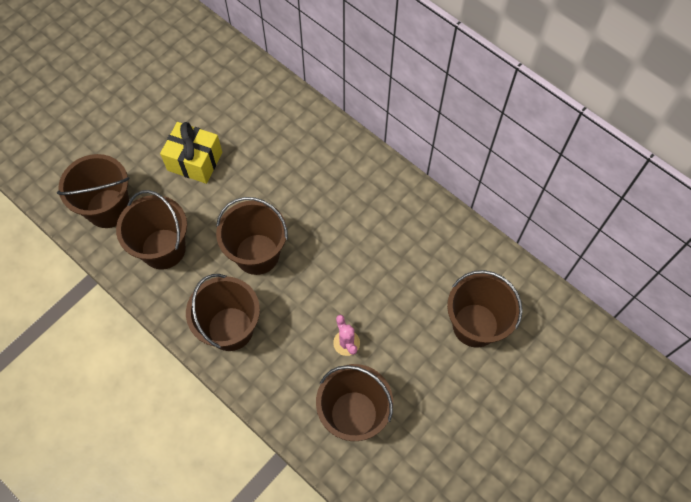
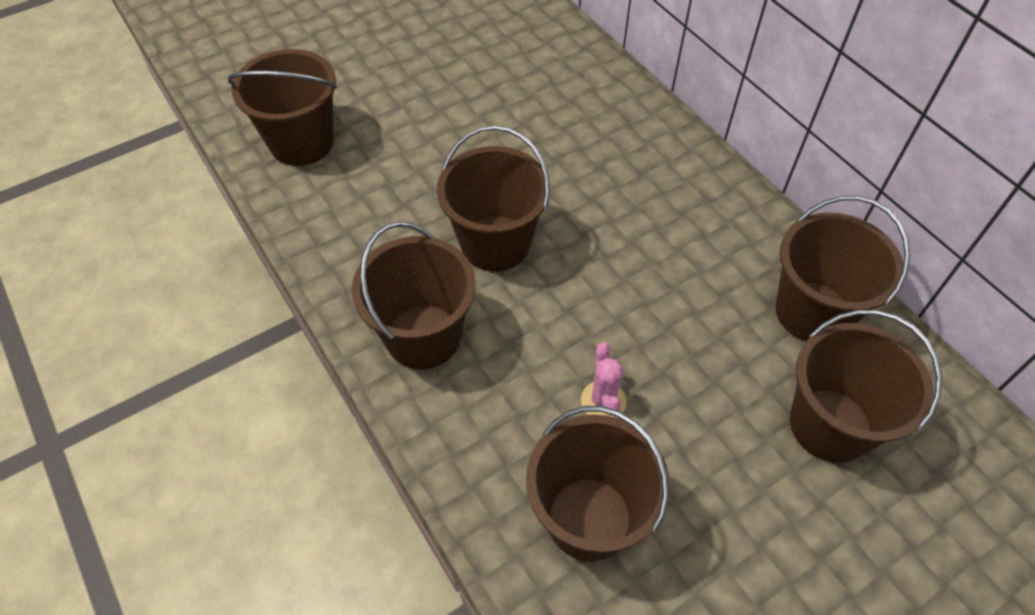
camera: 15 degrees right, 10 degrees down
(163, 249) = (360, 207): brown bucket -> brown bucket (812, 312)
(195, 161) = (441, 110): yellow gift -> none

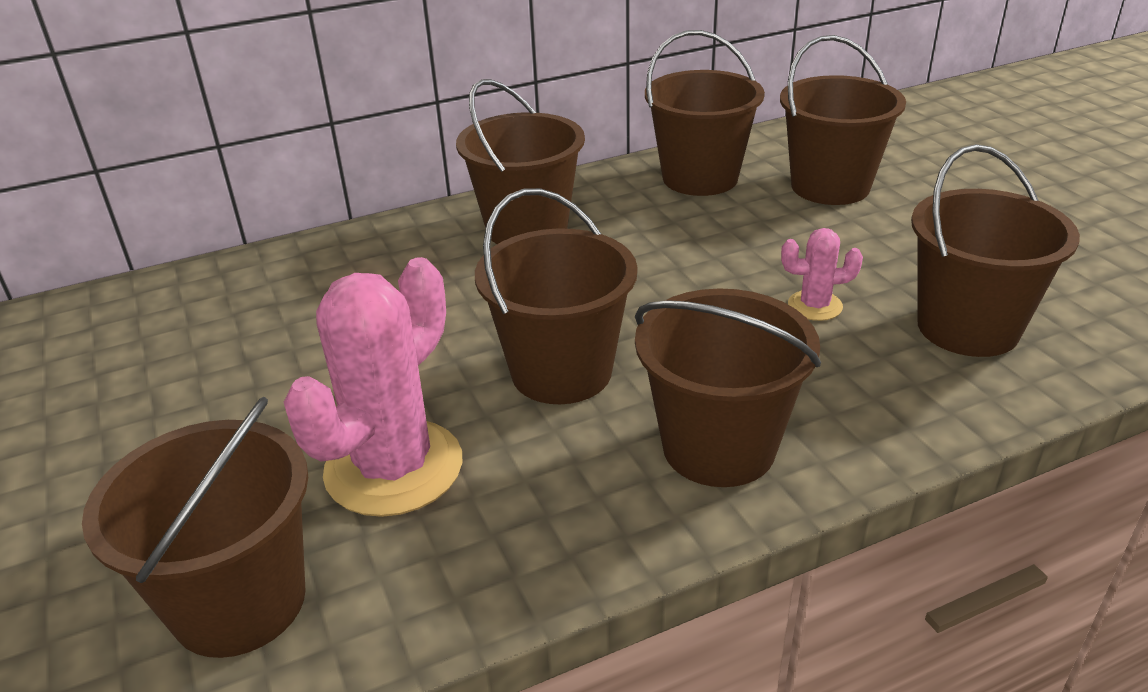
camera: 80 degrees left, 20 degrees down
(397, 178) = (394, 467): none -> pink cactus
(682, 197) = (527, 228): none -> brown bucket

